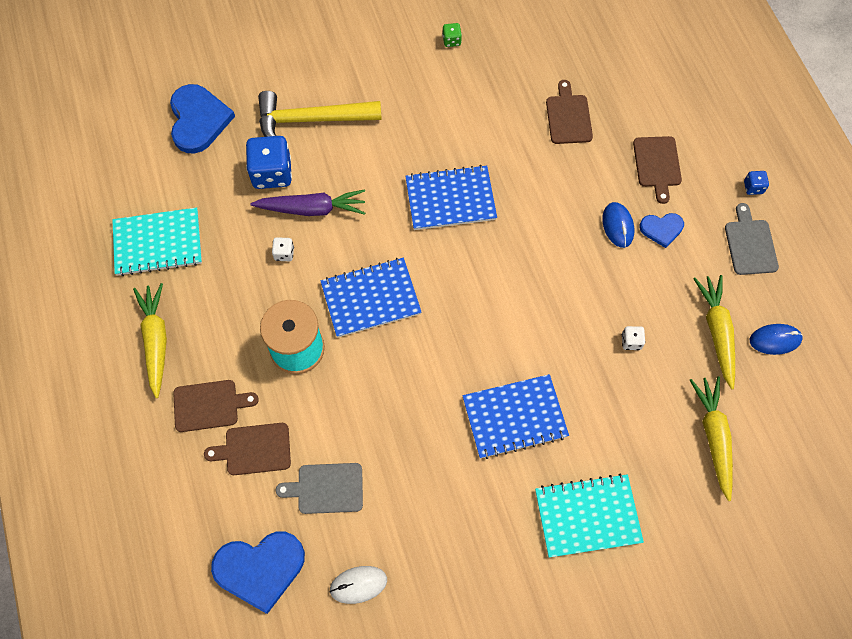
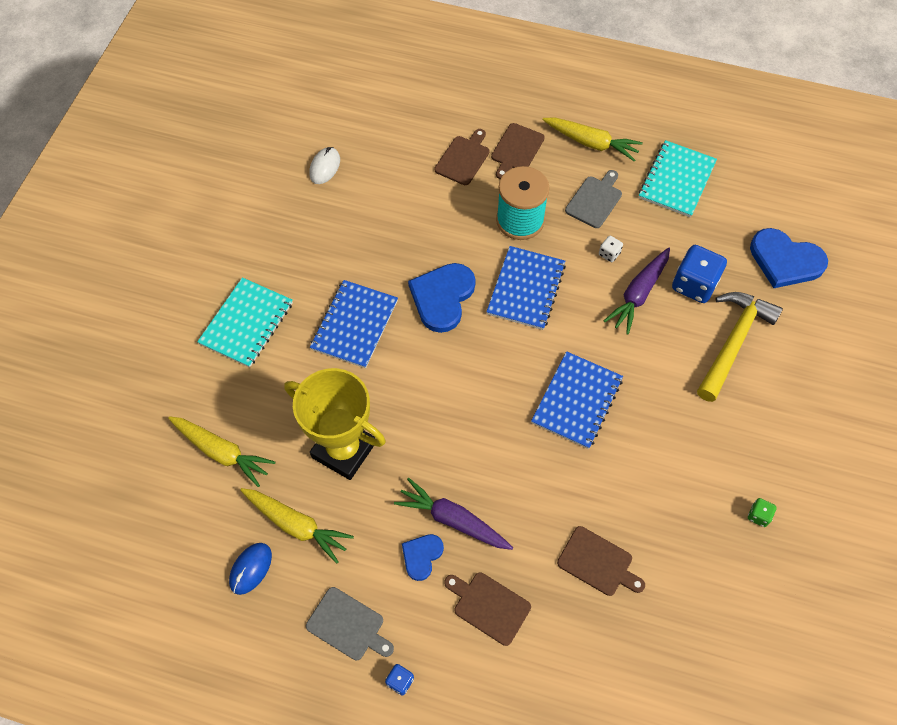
camera: 125 degrees right, 5 degrees down
(260, 569) = (381, 123): blue heart -> blue heart (442, 297)
(326, 488) = (402, 183): grey cutting board -> grey cutting board (595, 200)
(617, 226) = (453, 520): blue mouse -> purple carrot
(631, 341) = (343, 450): white dice -> yellow trophy

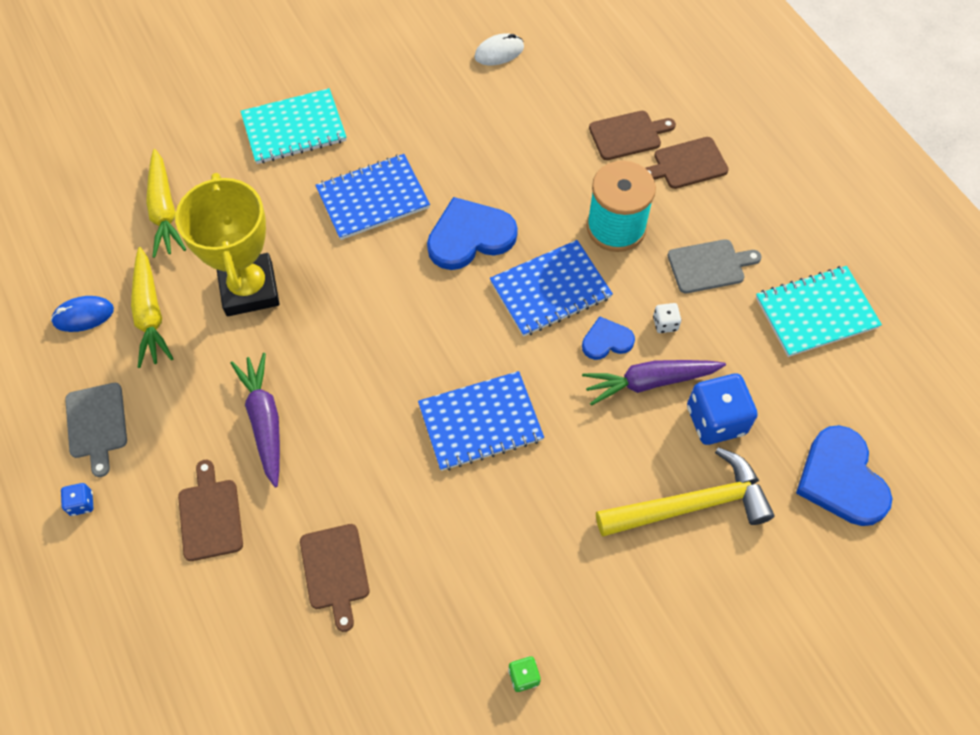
camera: 45 degrees right, 0 degrees up
(421, 556) = (208, 426): blue heart -> blue heart (606, 340)
(591, 143) = (768, 213): yellow carrot -> none

